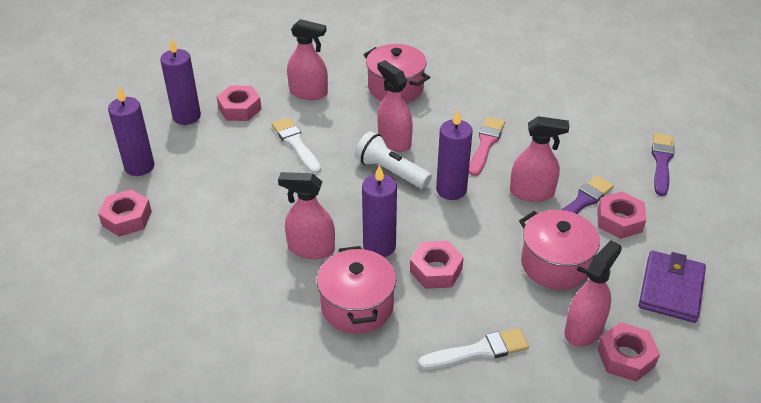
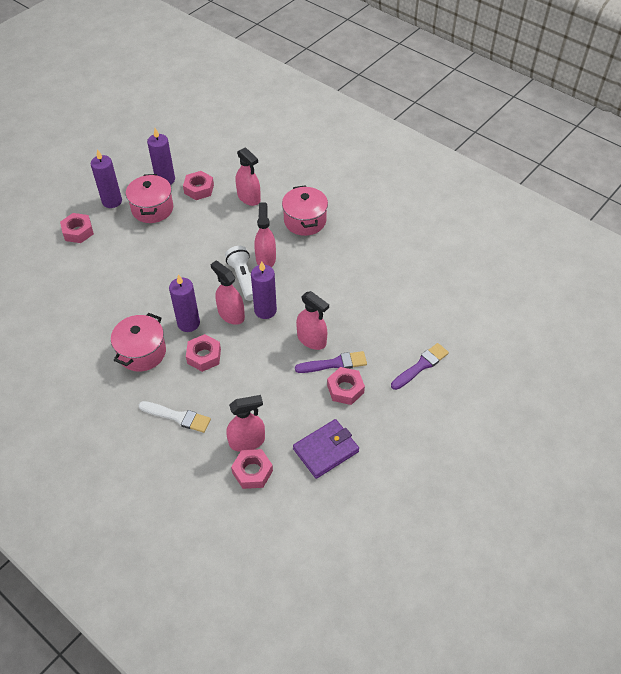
camera: 35 degrees right, 10 degrees up
(296, 144) = (207, 230): white brush -> none
(311, 249) = (151, 303): pink spray bottle -> pink spray bottle (231, 314)
(486, 144) = (319, 291): pink brush -> none
(555, 264) = (274, 393): pink pot -> pink pot (152, 209)

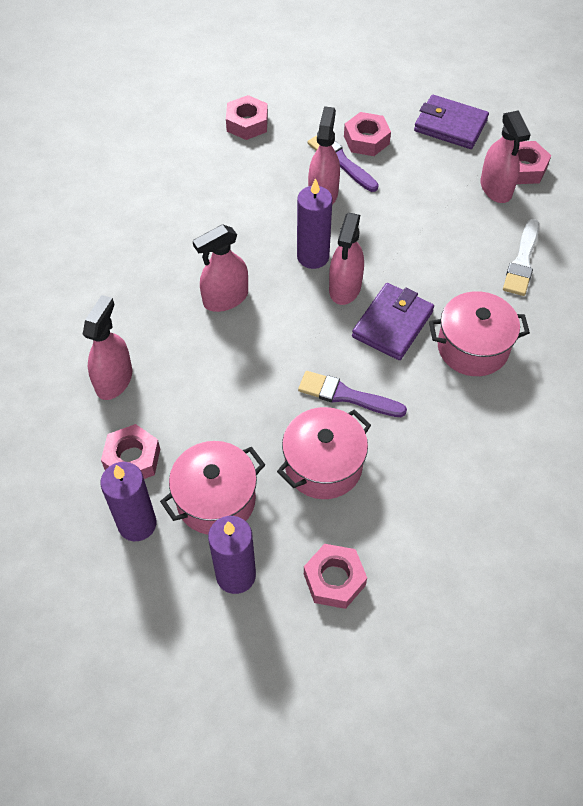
camera: 120 degrees left, 5 degrees up
(177, 417) = (522, 261): white brush -> white brush turned 150 degrees counterclockwise
(188, 323) = (392, 324): purple candle -> purple wallet
(204, 356) = (426, 281): pink nut -> pink nut (247, 123)
(243, 278) = (277, 305): white flashlight -> none
(247, 441) = (496, 188): pink spray bottle -> pink spray bottle turned 150 degrees counterclockwise
(305, 221) = (124, 289): pink pot -> pink pot (323, 465)
(421, 366) = (288, 94): purple brush -> purple brush (346, 396)

